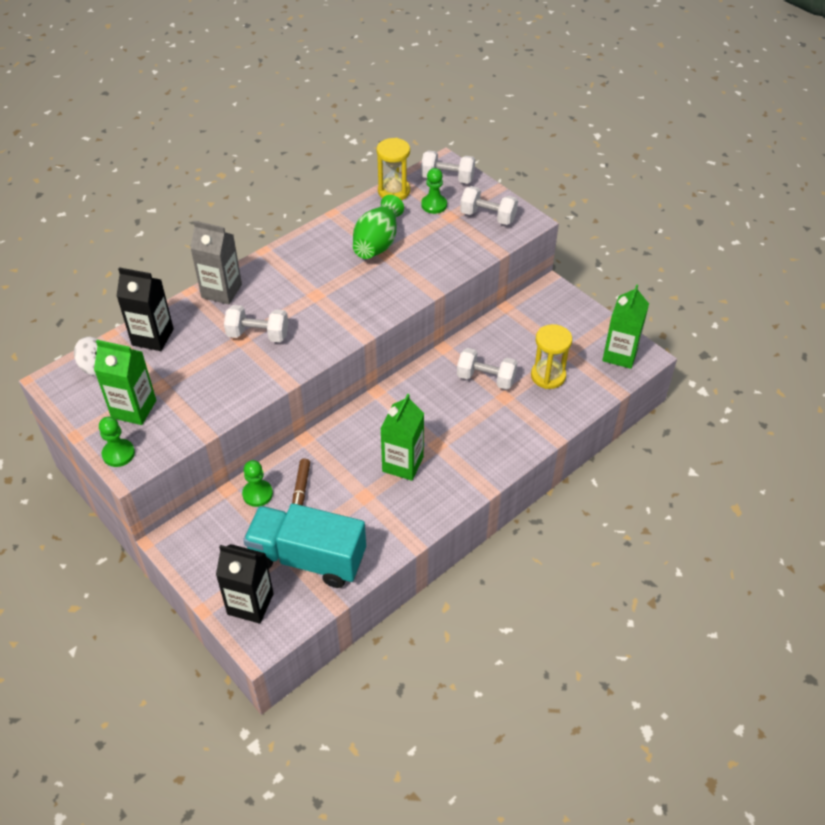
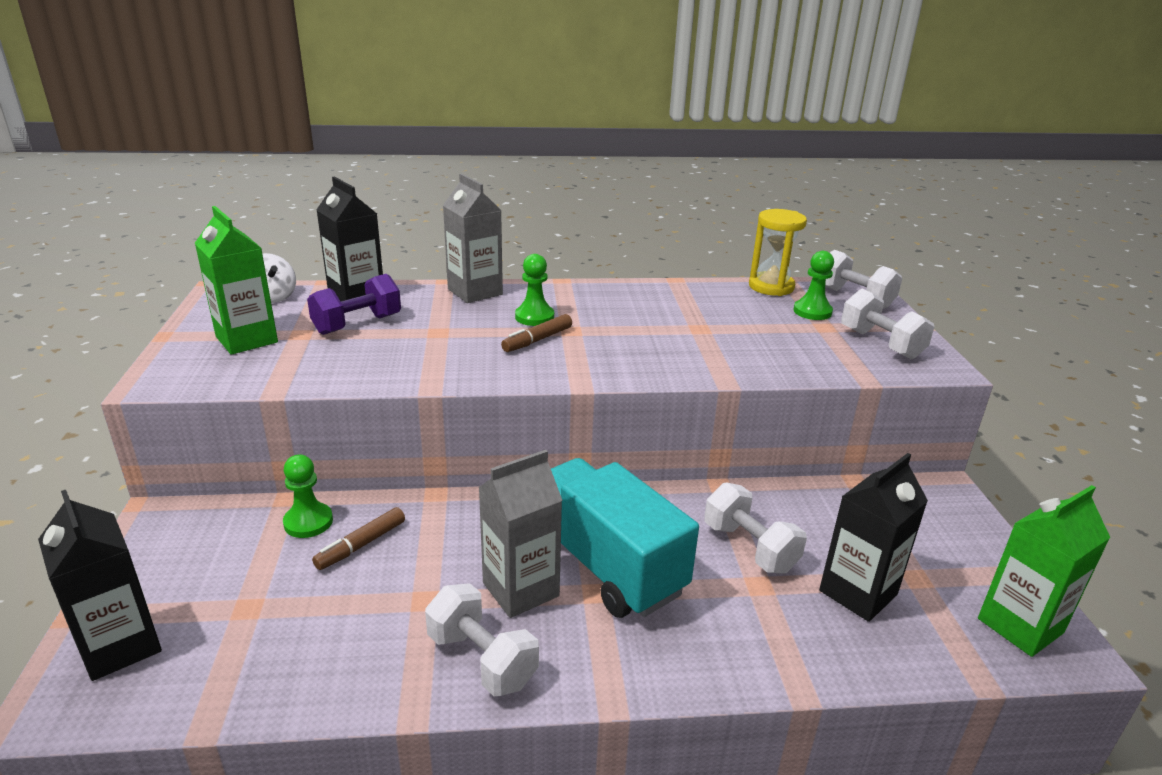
camera: 35 degrees right, 20 degrees down
(118, 454) = (169, 366): green pawn -> green pawn (534, 317)
(184, 359) = (357, 324): none -> purple dumbbell
(258, 335) = (460, 336): white dumbbell -> white dumbbell (482, 659)
(306, 314) = (537, 340): none -> brown marker
(307, 558) = (259, 634): turquoise truck -> turquoise truck (604, 564)
(377, 243) = (701, 317): green vase -> none
(403, 464) = (520, 589): green carton -> grey carton
(548, 376) = (858, 592): yellow hourglass -> black carton

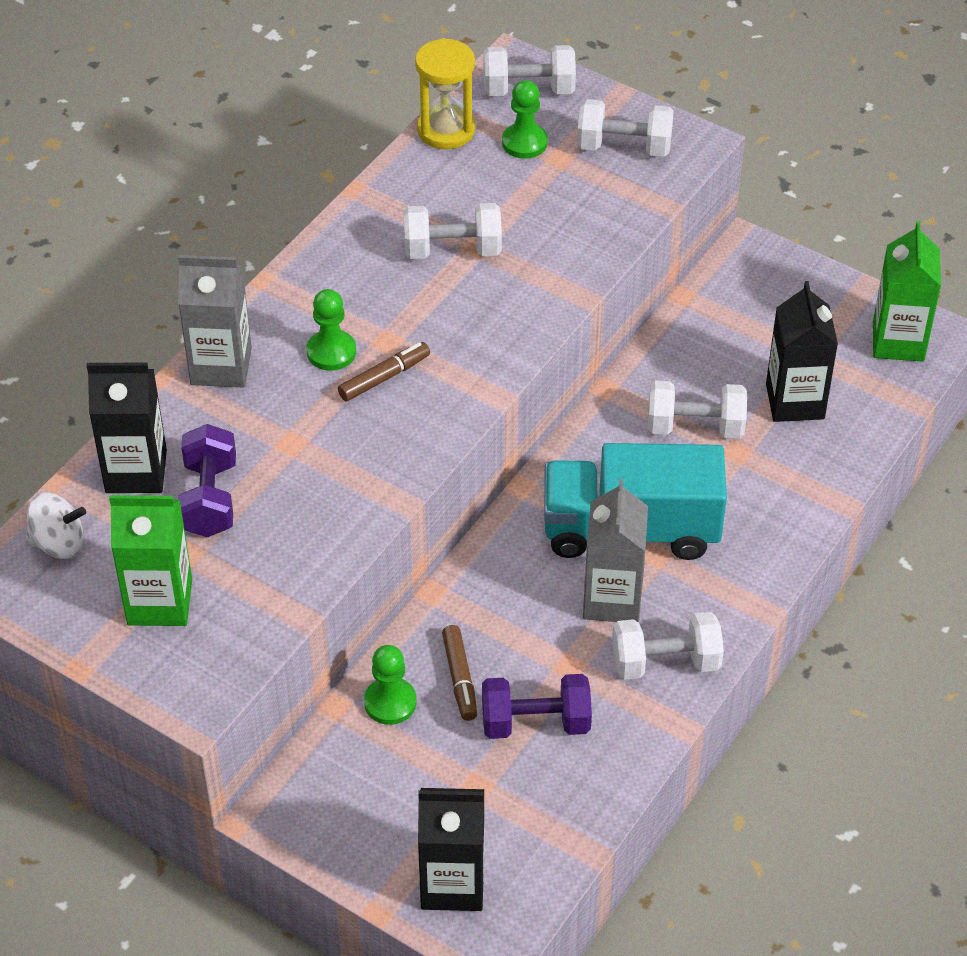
camera: 50 degrees left, 20 degrees up
(345, 609) = (535, 722): none -> purple dumbbell
(537, 340) = (384, 377): brown marker -> brown marker turned 120 degrees counterclockwise
(682, 322) = (452, 250): none -> white dumbbell

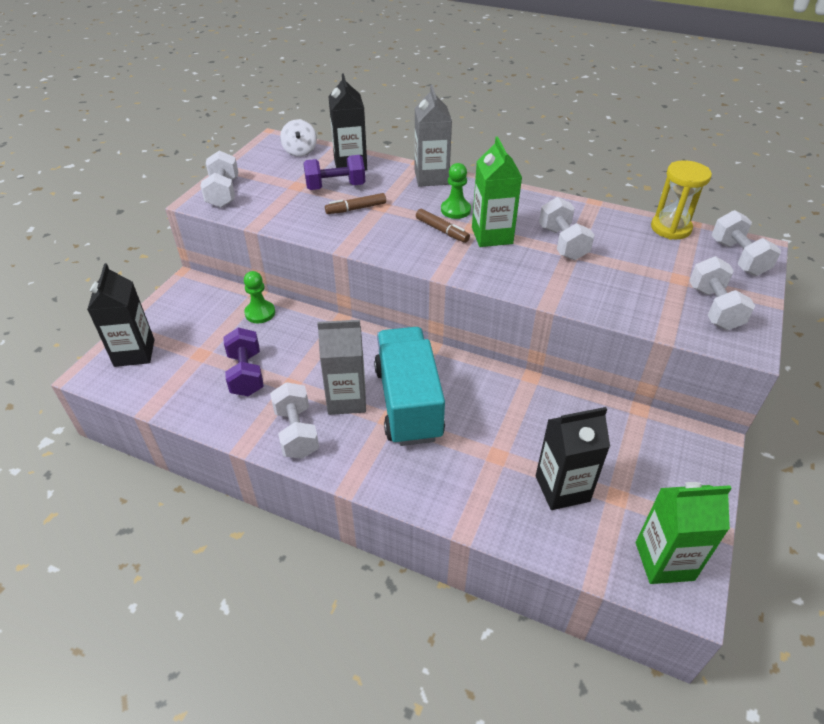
camera: 80 degrees right, 5 degrees down
(160, 602) = (264, 182): green carton -> green carton (492, 235)
(460, 678) = (279, 338): brown marker -> brown marker (356, 209)
(524, 143) = (683, 261): green pawn -> none
(695, 427) = (513, 428): white dumbbell -> white dumbbell (223, 193)

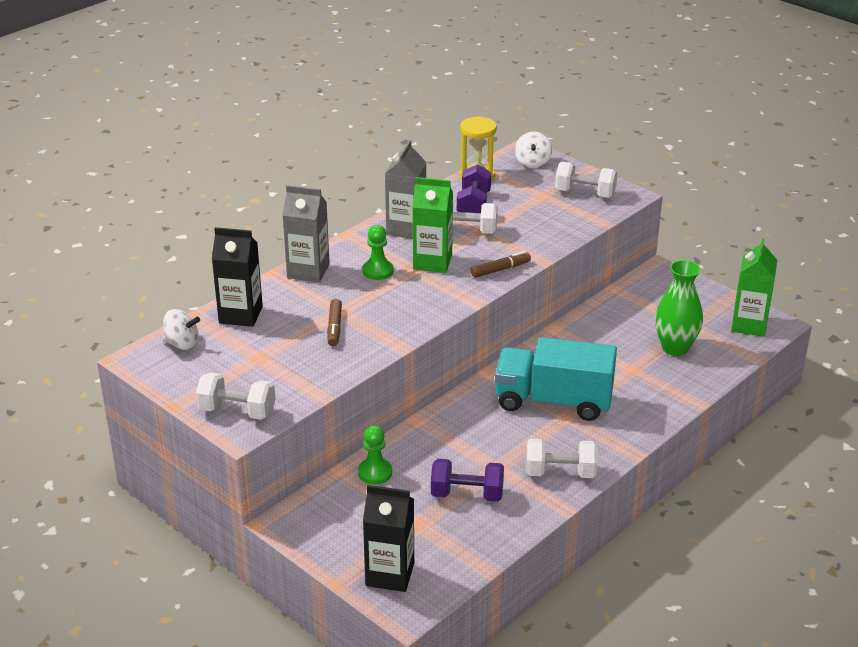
camera: 70 degrees left, 10 degrees down
(335, 187) = (281, 332): purple dumbbell -> purple dumbbell (473, 205)
(346, 399) = (533, 436): grey carton -> grey carton (406, 229)
(442, 230) = (407, 286): brown marker -> brown marker (500, 269)
(562, 488) = (675, 348): black carton -> green vase
(738, 258) = (532, 163): white dumbbell -> white spinning top

